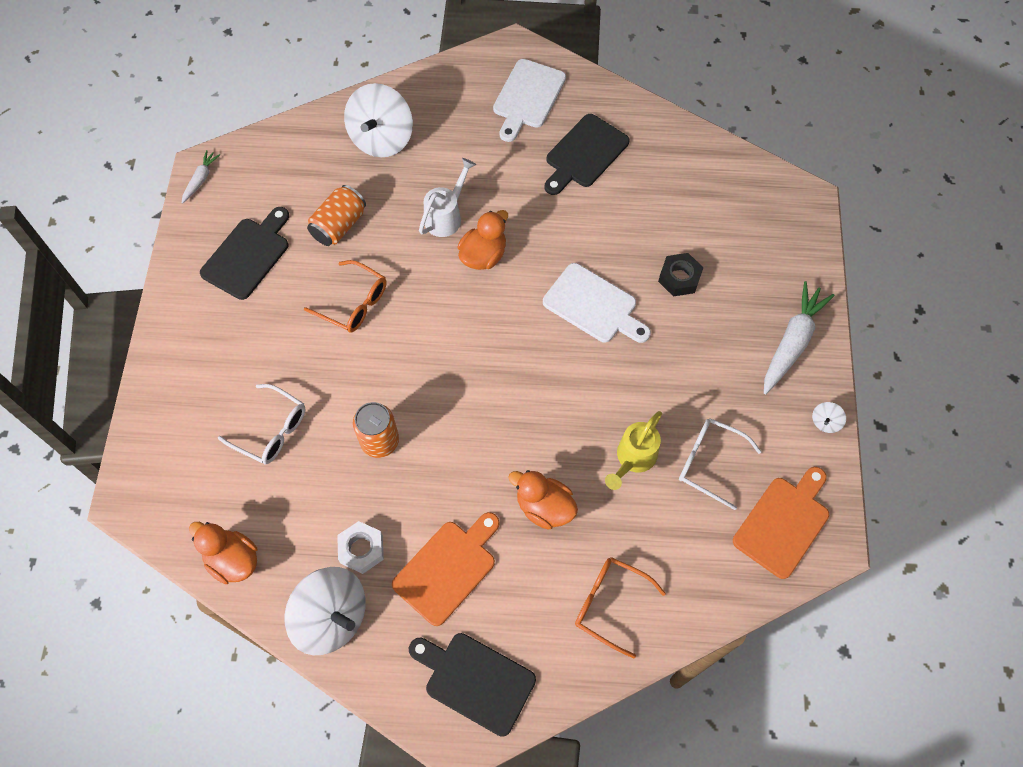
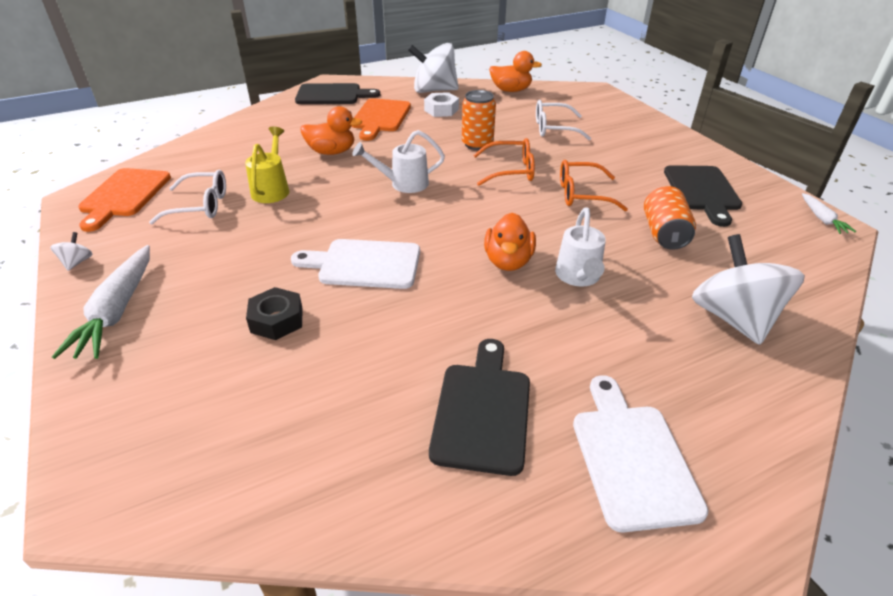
camera: 150 degrees right, 25 degrees down
(502, 403) = (404, 184): none -> white watering can
(610, 604) = (260, 132): orange glasses -> orange glasses (510, 171)

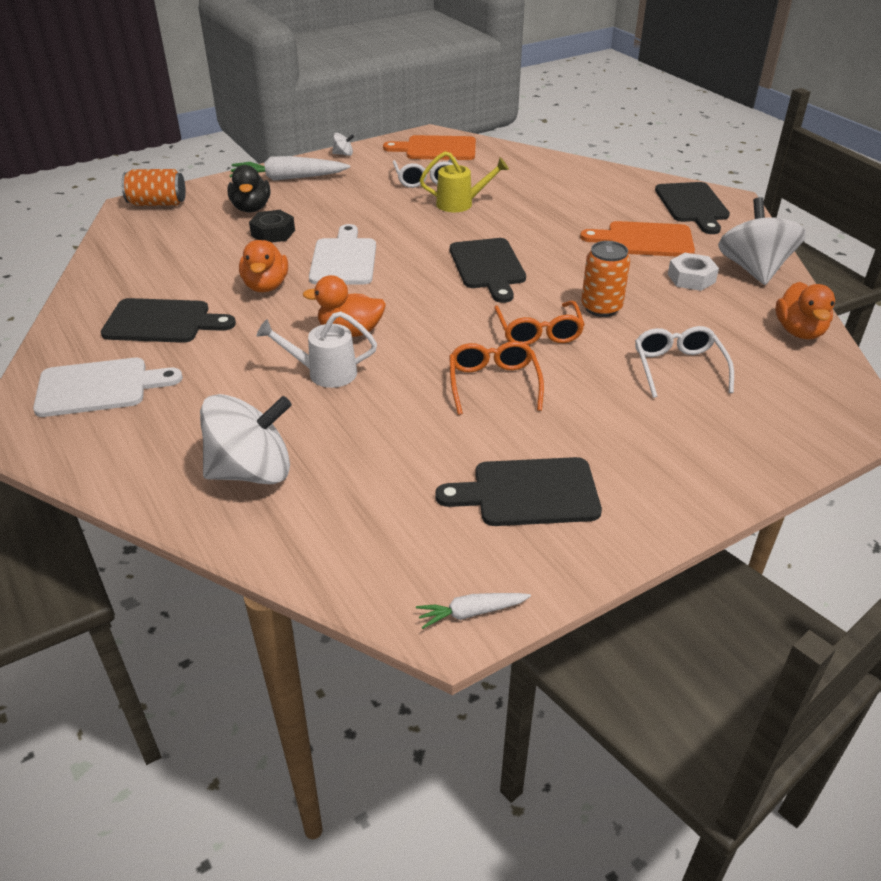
camera: 85 degrees right, 0 degrees up
(192, 343) = (251, 208): none -> black duck
(332, 152) = (545, 222): orange duck -> orange duck (266, 286)
(404, 184) = (488, 267): white watering can -> black cutting board
(664, 233) = (412, 442): orange can -> orange can (157, 203)

